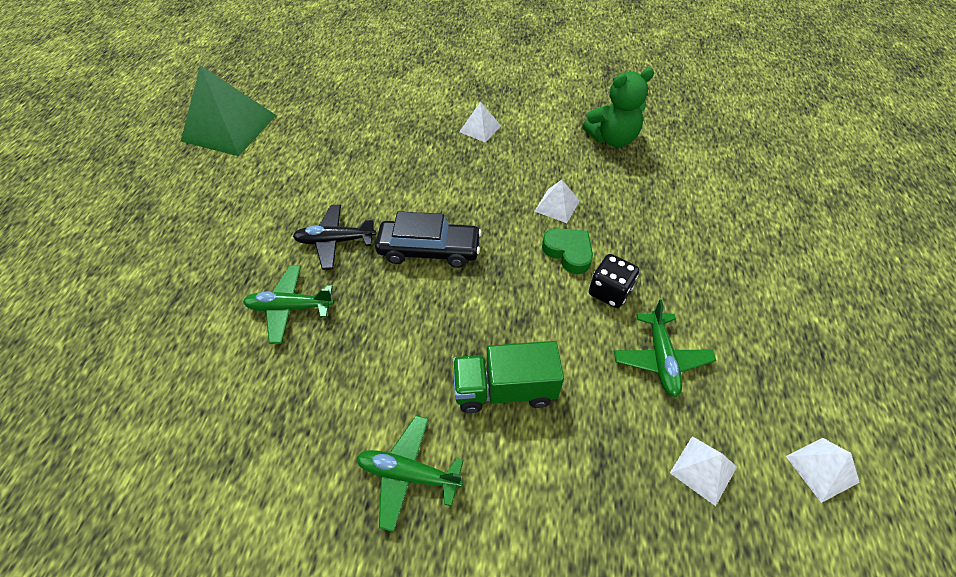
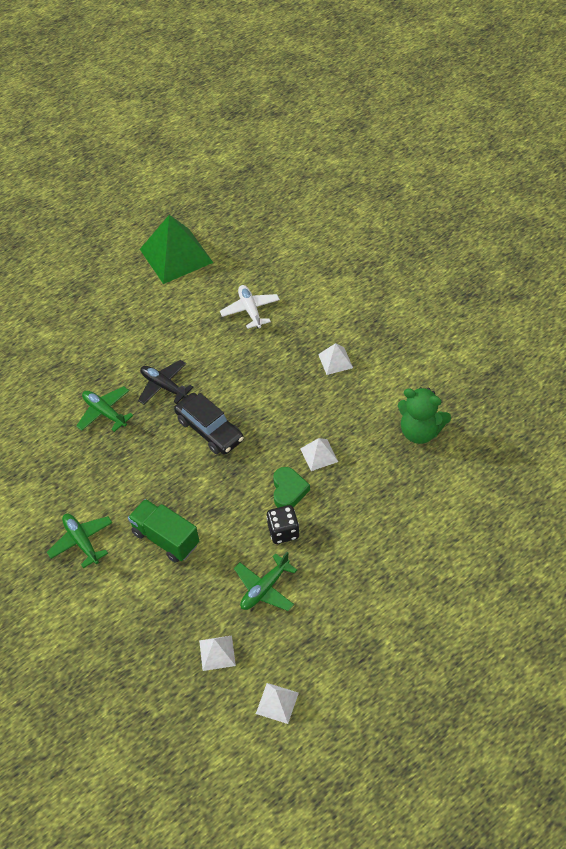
camera: 45 degrees right, 0 degrees up
(356, 132) = (250, 310): none -> white plane

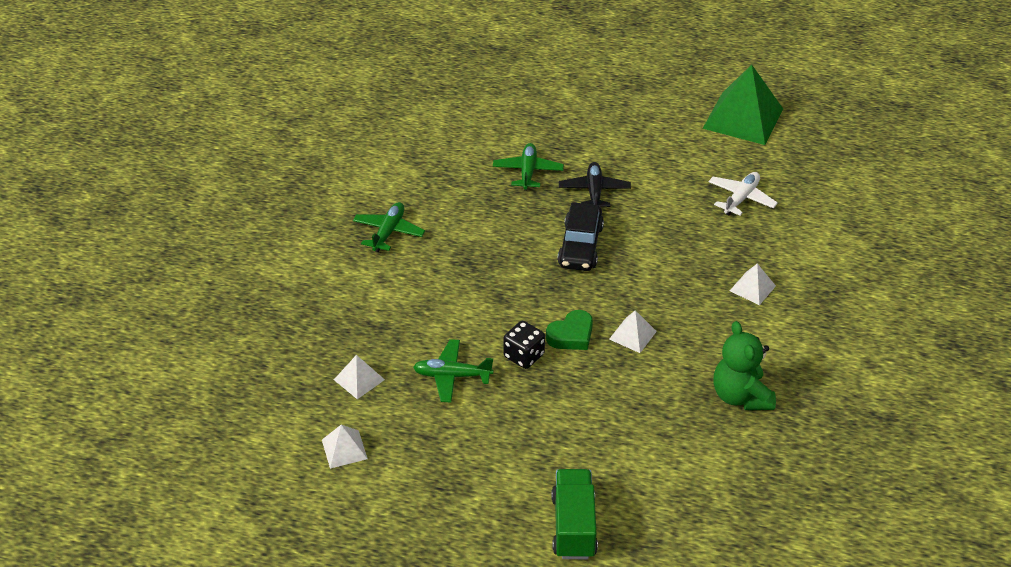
camera: 50 degrees right, 10 degrees down
(165, 538) = (441, 281): green truck -> green truck (573, 526)

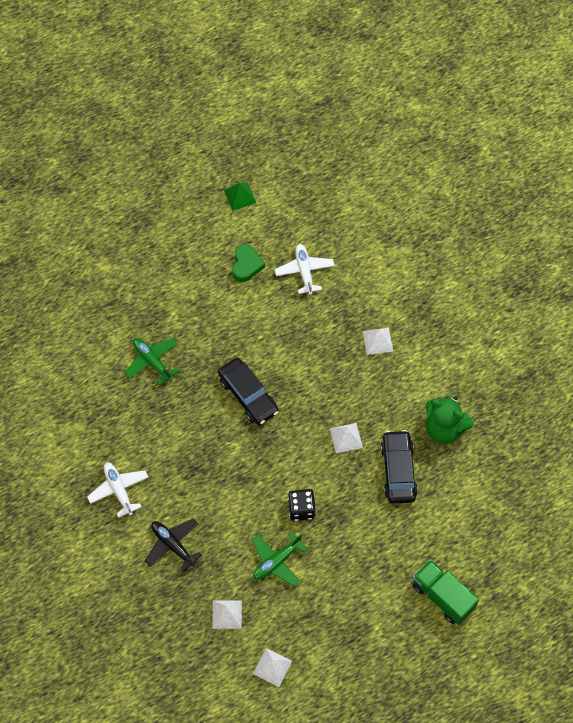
camera: 45 degrees left, 20 degrees up
(388, 232) = (119, 490): green plane -> white plane
(571, 335) = (312, 469): green heart -> green heart (246, 265)
(594, 191) = (211, 342): black plane -> black plane (173, 545)
(653, 394) = (398, 471): none -> black car
(743, 118) = (240, 196): green pyramid -> green pyramid, size x0.46

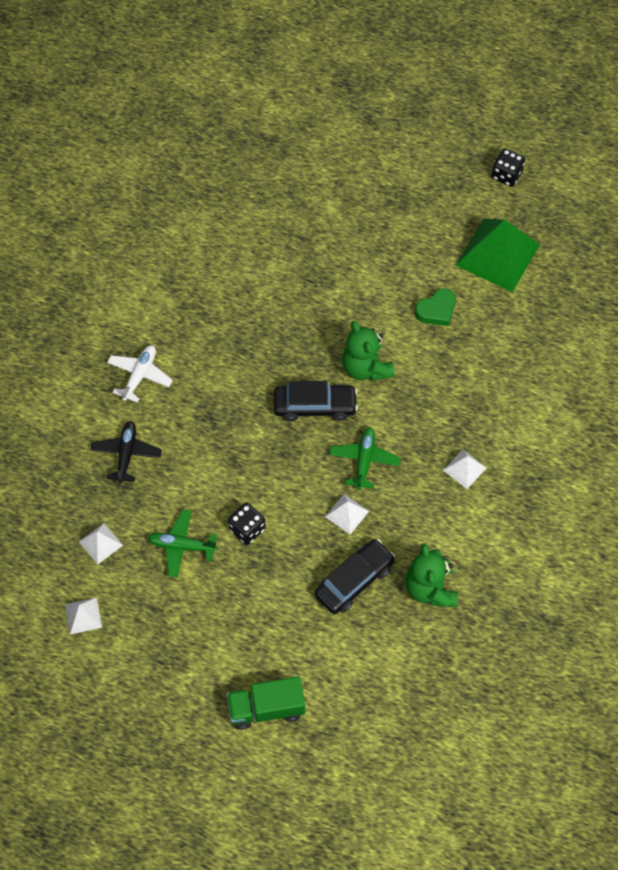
camera: 50 degrees right, 0 degrees up
(152, 362) = (278, 310): green plane -> green plane (364, 460)
(185, 143) = (506, 175): none -> black dice
(240, 196) = (497, 254): green pyramid -> green pyramid, size x2.16
(248, 341) = (366, 367): none -> green teddy bear
(248, 395) = (315, 406): black car -> black car turned 105 degrees counterclockwise
(304, 271) = (475, 359): white plane -> none
(443, 597) = (266, 708): green truck -> green truck turned 105 degrees counterclockwise

